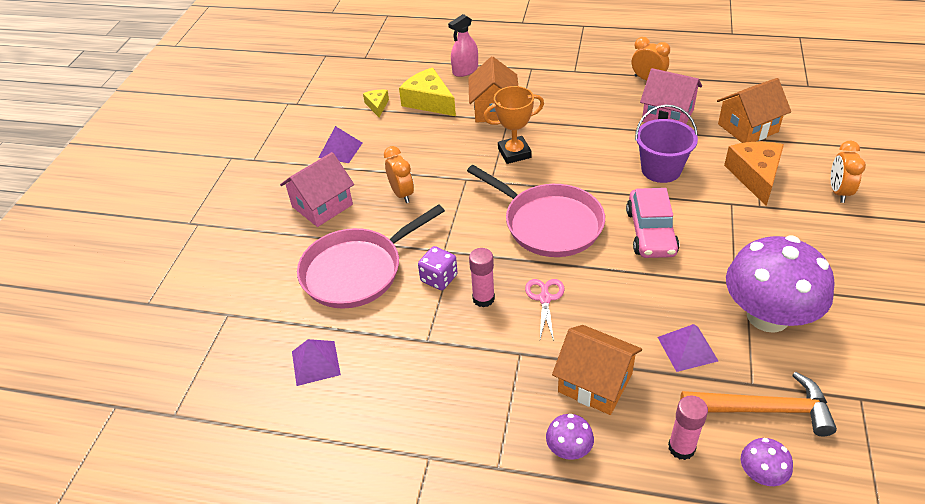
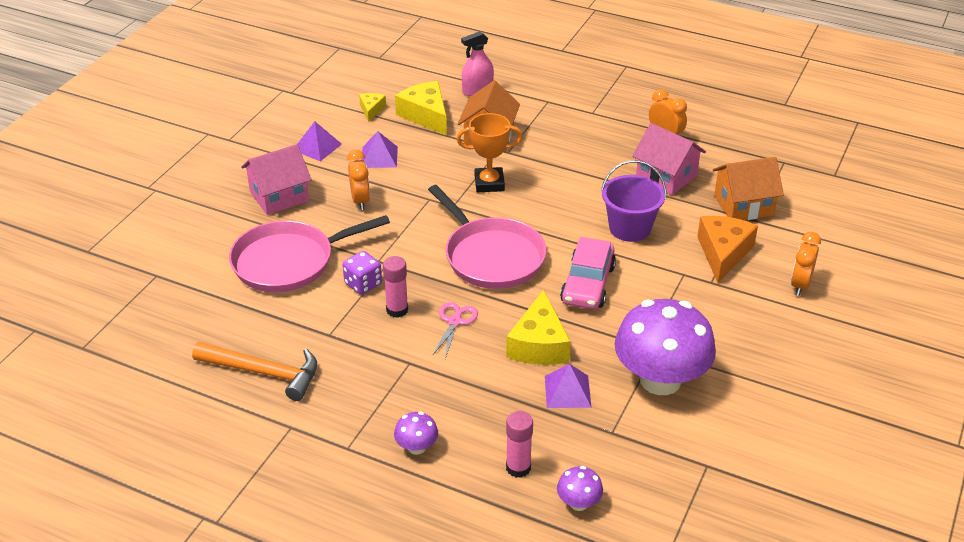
camera: 10 degrees right, 5 degrees down
(315, 363) = (221, 332): purple pyramid -> purple pyramid (379, 157)
(595, 383) = (466, 401): orange house -> none
(636, 304) = (539, 344): none -> yellow cheese
(763, 409) = (610, 454): orange hammer -> orange hammer (264, 372)

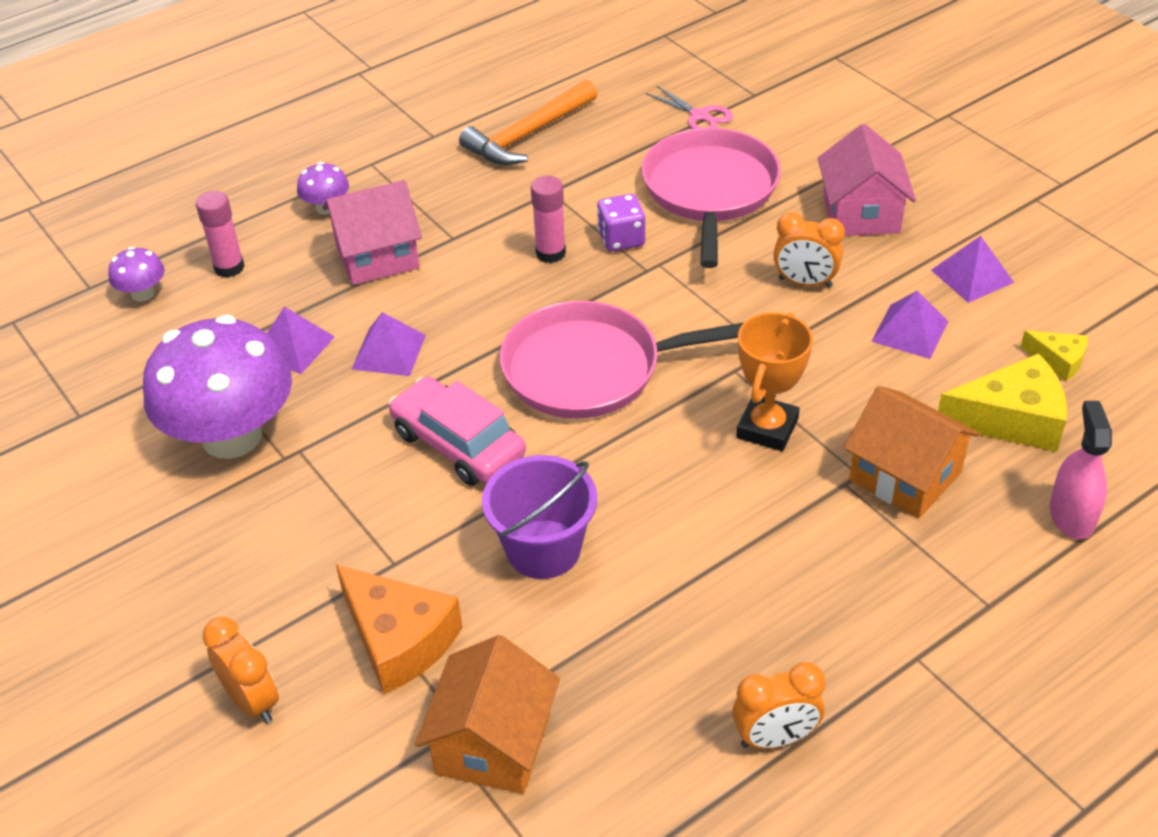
camera: 120 degrees right, 5 degrees up
(455, 321) = (490, 294): pink scissors -> pink scissors (700, 116)
(539, 344) = (388, 352): yellow cheese -> purple pyramid
(666, 176) = (646, 670): pink house -> pink house (377, 257)

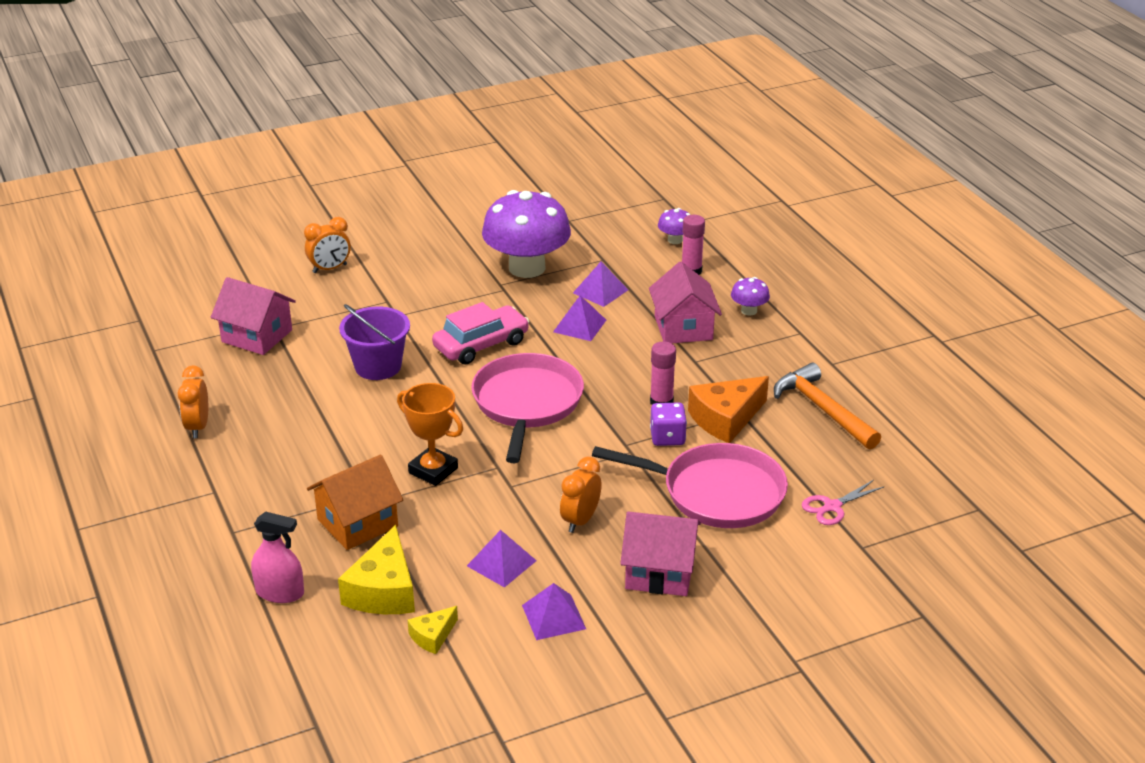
camera: 100 degrees right, 10 degrees down
(399, 639) = (342, 313): orange cheese -> orange cheese (726, 419)
(493, 743) = (257, 336): orange house -> pink house

